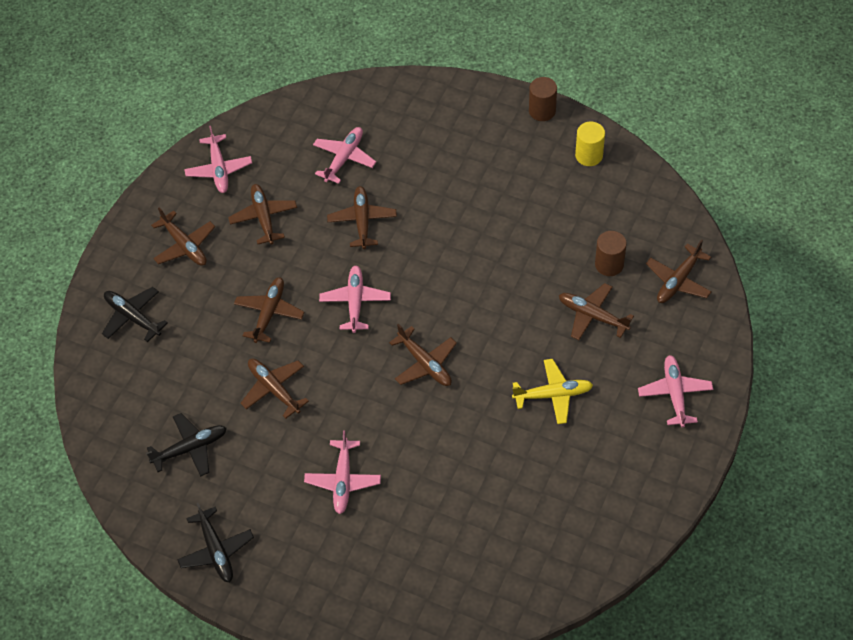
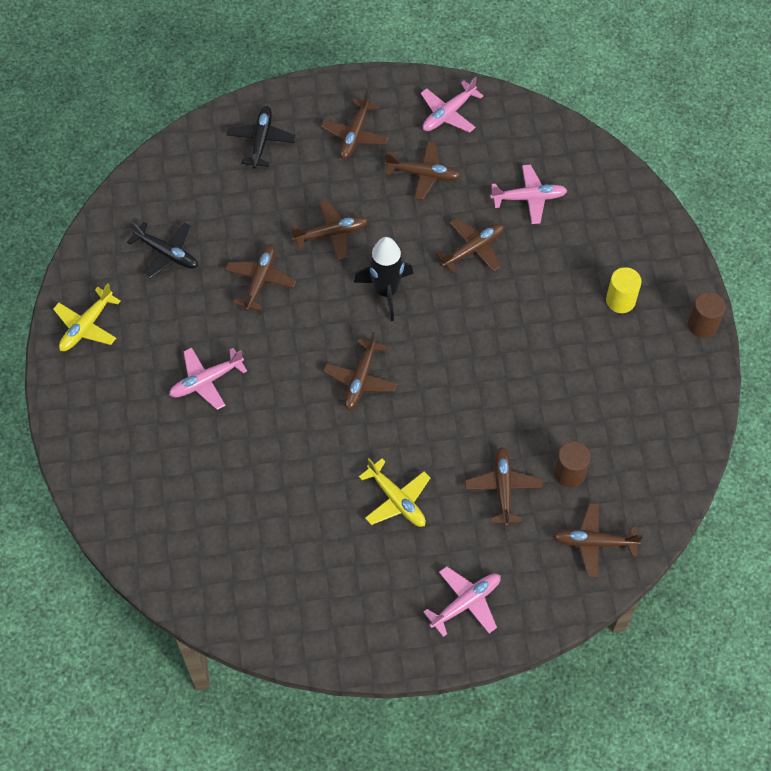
camera: 55 degrees right, 5 degrees up
(216, 550) = (87, 326): black plane -> yellow plane
(263, 217) = (423, 174): brown plane -> brown plane turned 60 degrees clockwise
(355, 302) = (386, 291): pink plane -> black rocket
(589, 155) = (681, 391): yellow cylinder -> yellow cylinder (620, 300)

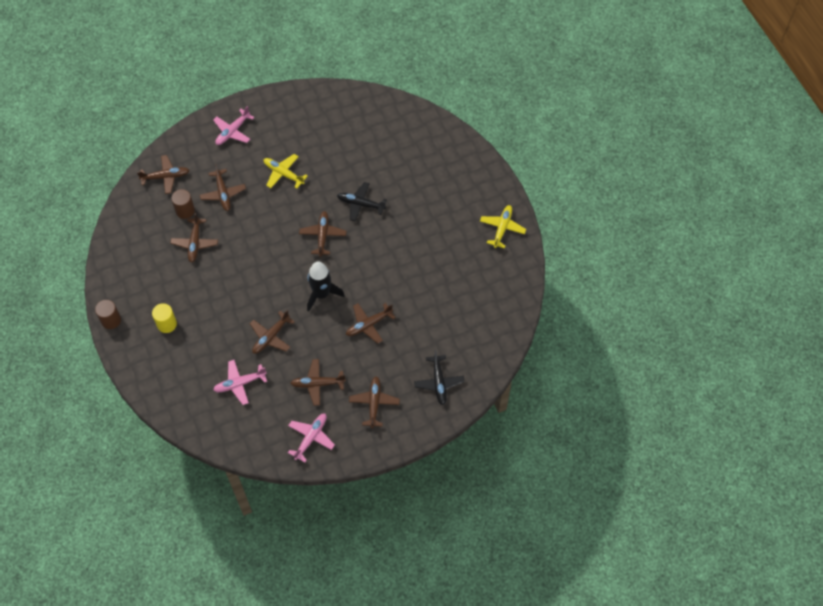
camera: 165 degrees right, 0 degrees up
(167, 253) = (472, 286): black plane -> black plane (361, 204)
(206, 381) = (416, 213): pink plane -> none
(260, 280) = (405, 282): brown plane -> brown plane (195, 243)

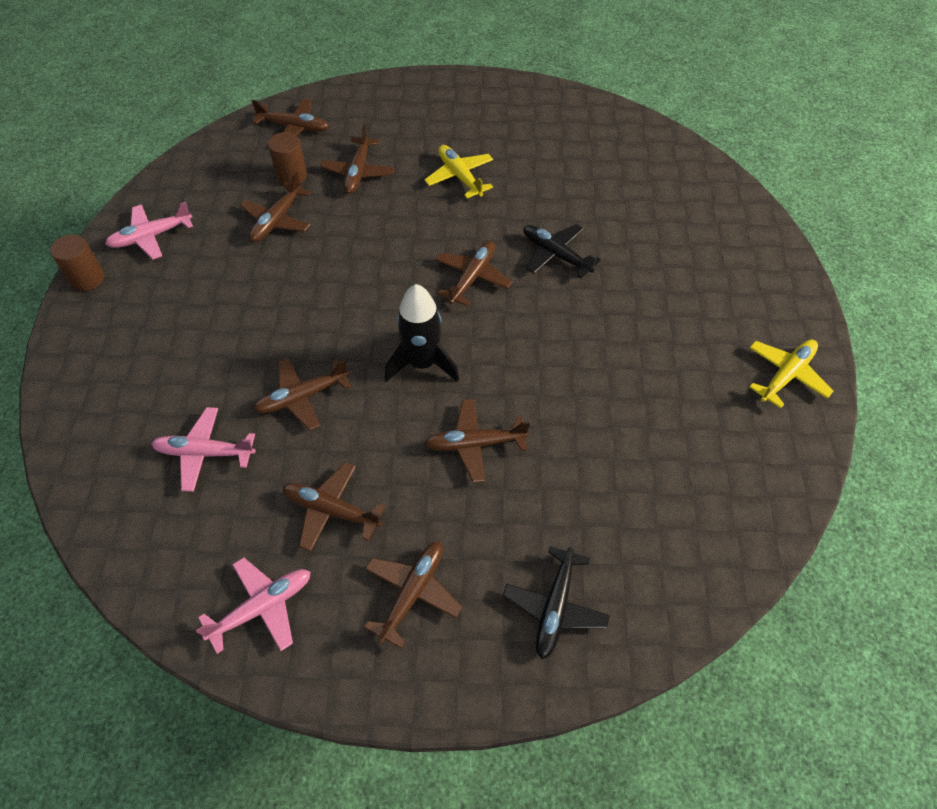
camera: 25 degrees right, 5 degrees down
(167, 324) = (160, 314): yellow cylinder -> none
(233, 131) = (419, 104): pink plane -> pink plane (151, 236)

